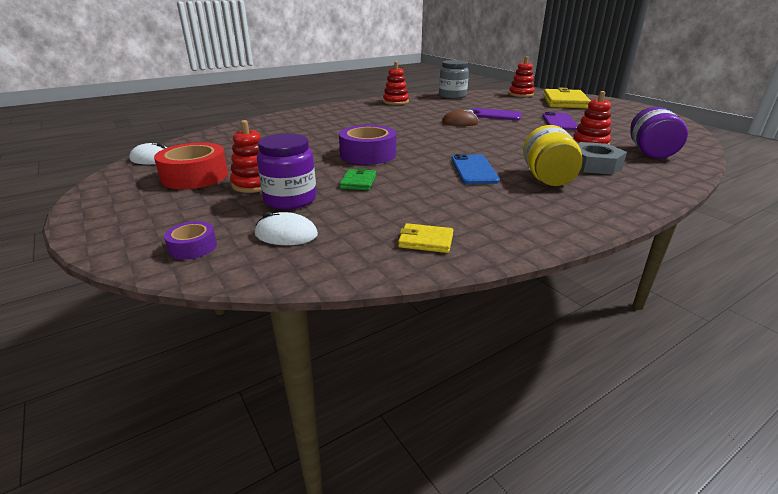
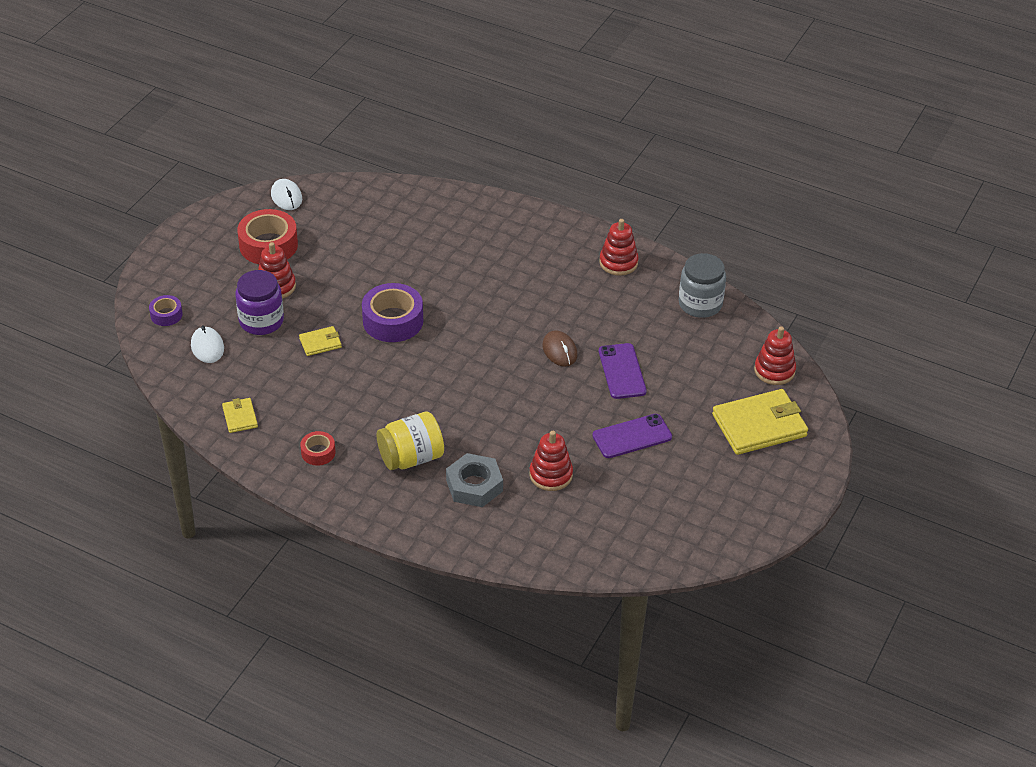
camera: 60 degrees right, 15 degrees up
(358, 182) = (320, 343): green wallet -> yellow wallet
(473, 170) = (400, 404): blue phone -> none
(516, 212) = (318, 452): none -> red tape
(650, 152) = (555, 526): purple jar -> none

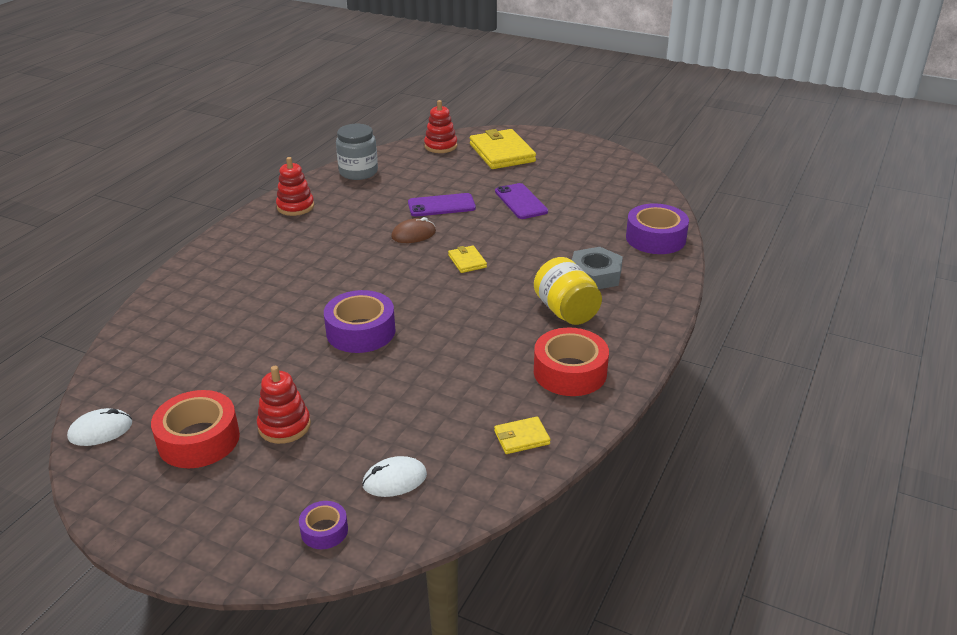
camera: 90 degrees left, 10 degrees down
(261, 321) = (349, 434): purple jar -> none
(318, 452) = (570, 372): red tape -> red tape, size x1.90
(320, 343) = (393, 382): yellow wallet -> yellow wallet (467, 261)
(547, 545) = (655, 238): none -> purple tape
(551, 475) = (573, 237): red stacking toy -> none

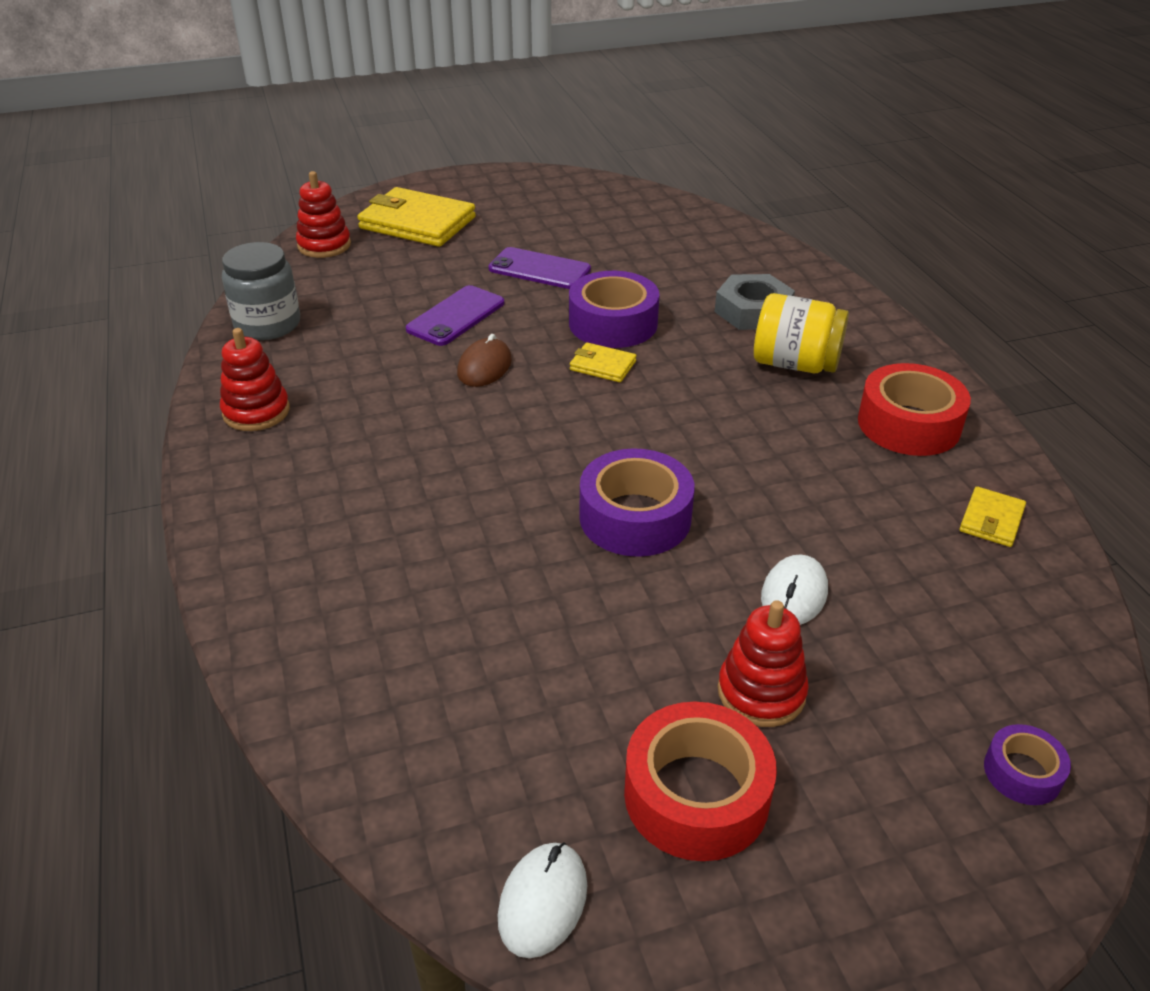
camera: 45 degrees left, 5 degrees up
(394, 480) = (975, 656): white mouse -> white mouse (794, 594)
(655, 238) = (739, 245): purple tape -> purple tape (613, 323)

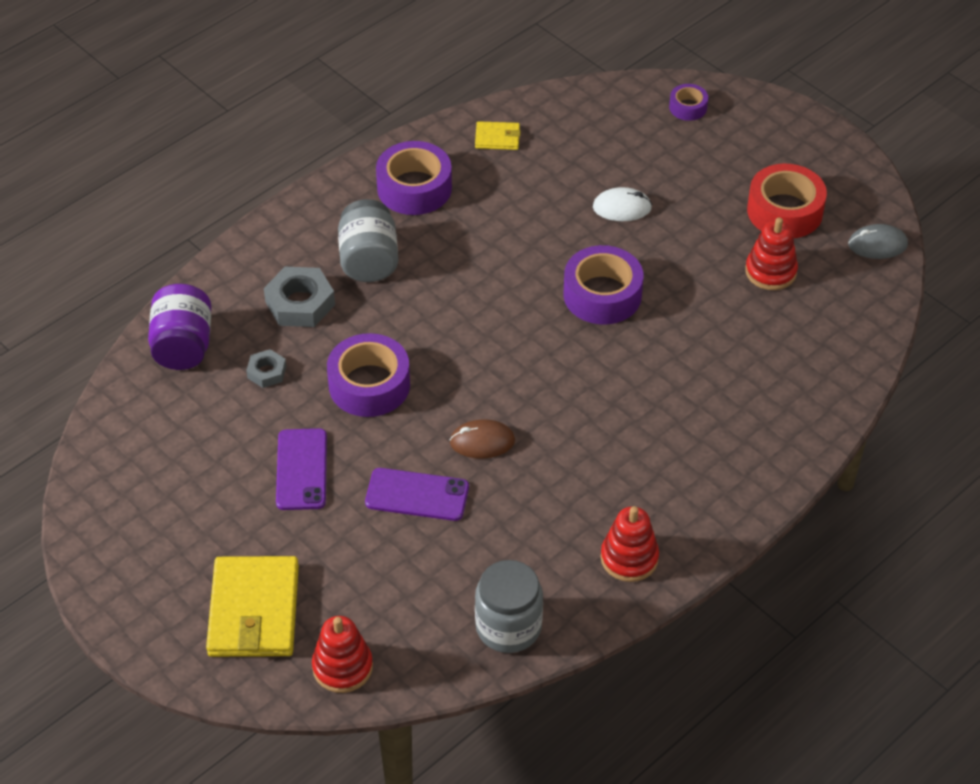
camera: 115 degrees left, 10 degrees up
(543, 901) = (877, 244): white mouse -> grey mouse
(602, 365) = (437, 370): yellow wallet -> none
(671, 276) = (267, 372): none -> grey nut
(733, 245) = (183, 346): none -> purple jar
(761, 692) = (704, 204): red stacking toy -> red stacking toy (770, 272)
(795, 364) = (369, 260): yellow jar -> grey jar
(908, 424) = (414, 188): red tape -> purple tape

